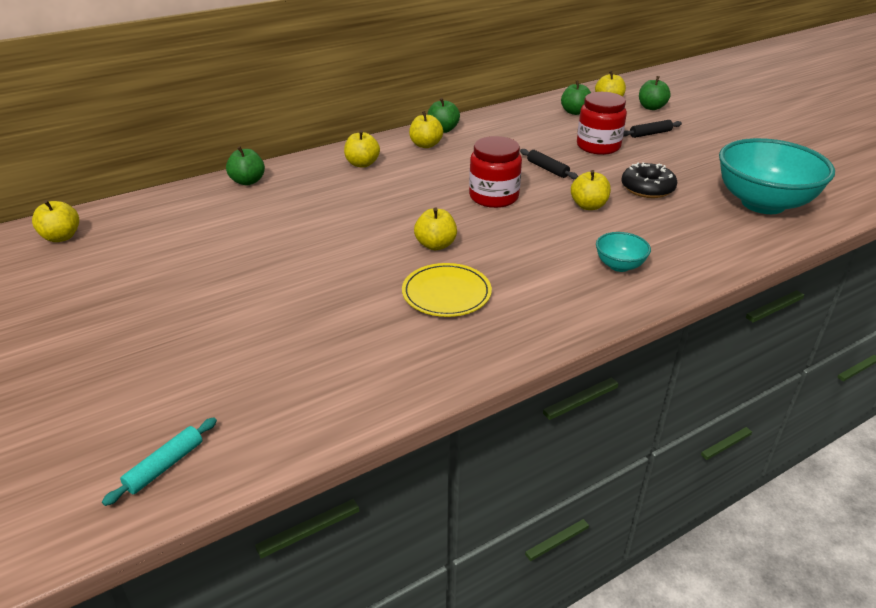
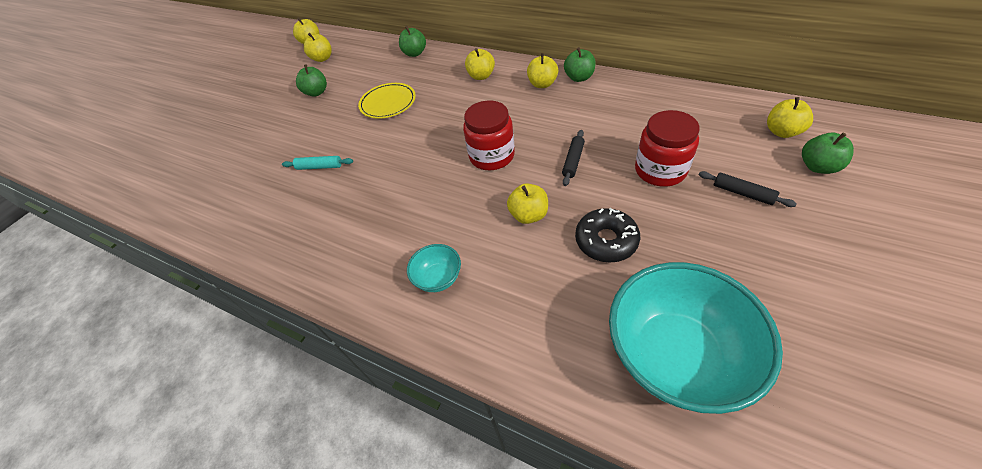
camera: 65 degrees right, 15 degrees up
(165, 466) = (140, 184): turquoise rolling pin -> turquoise rolling pin (319, 167)
(435, 245) = (396, 164): yellow apple -> yellow apple (322, 58)
(446, 293) = (336, 200): yellow plate -> yellow plate (388, 103)
(575, 112) = (719, 123): green apple -> green apple (316, 92)

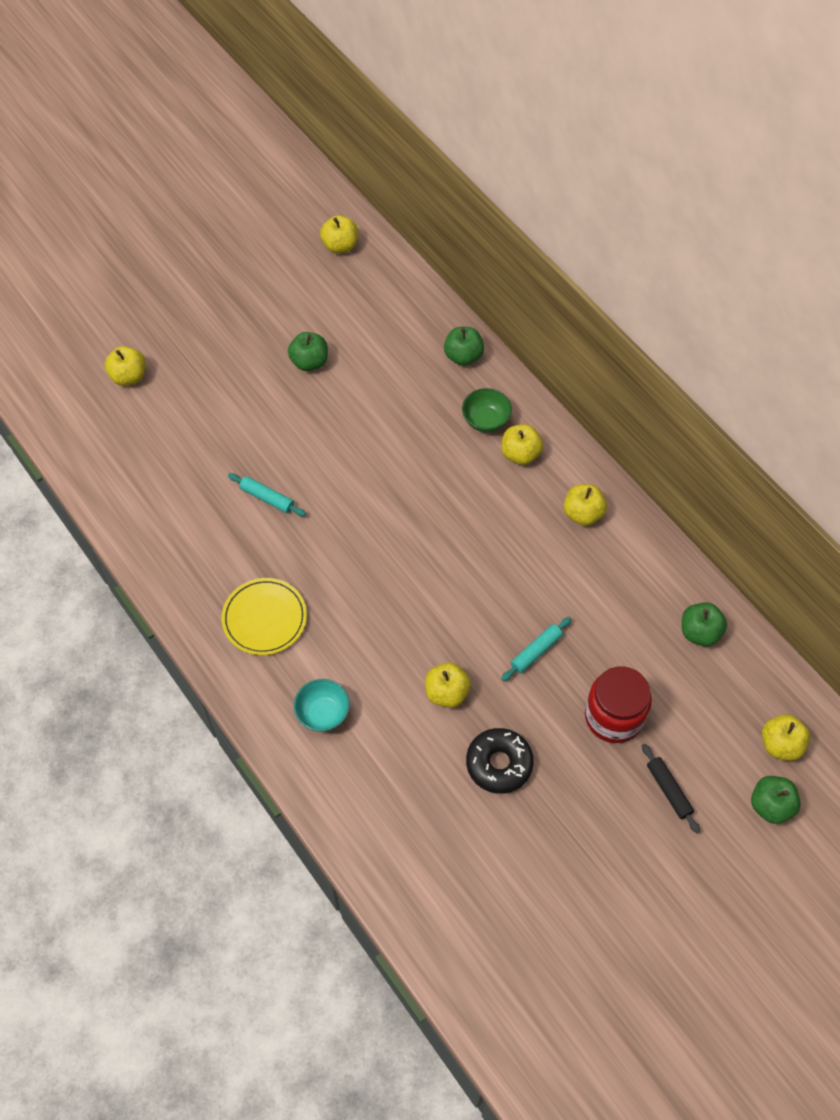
camera: 20 degrees right, 10 degrees up
(322, 58) = (342, 293): yellow apple -> yellow apple (129, 376)
(388, 103) = (386, 435): yellow plate -> yellow plate (264, 618)
(448, 72) = (486, 421): none -> green bowl
(492, 156) = (456, 593): red jar -> none
(573, 161) = (536, 651): black rolling pin -> turquoise rolling pin
(579, 78) = (632, 529): green apple -> green apple (699, 632)
(675, 355) = (475, 898): turquoise bowl -> none

